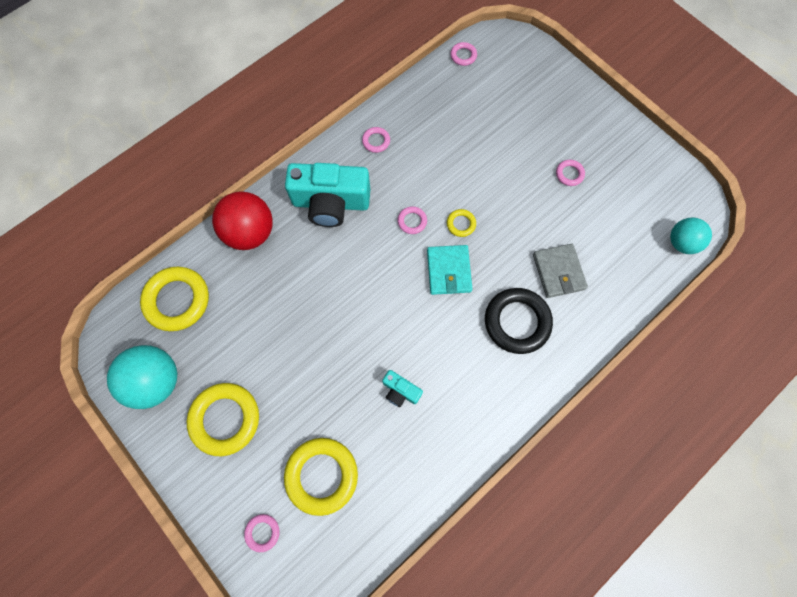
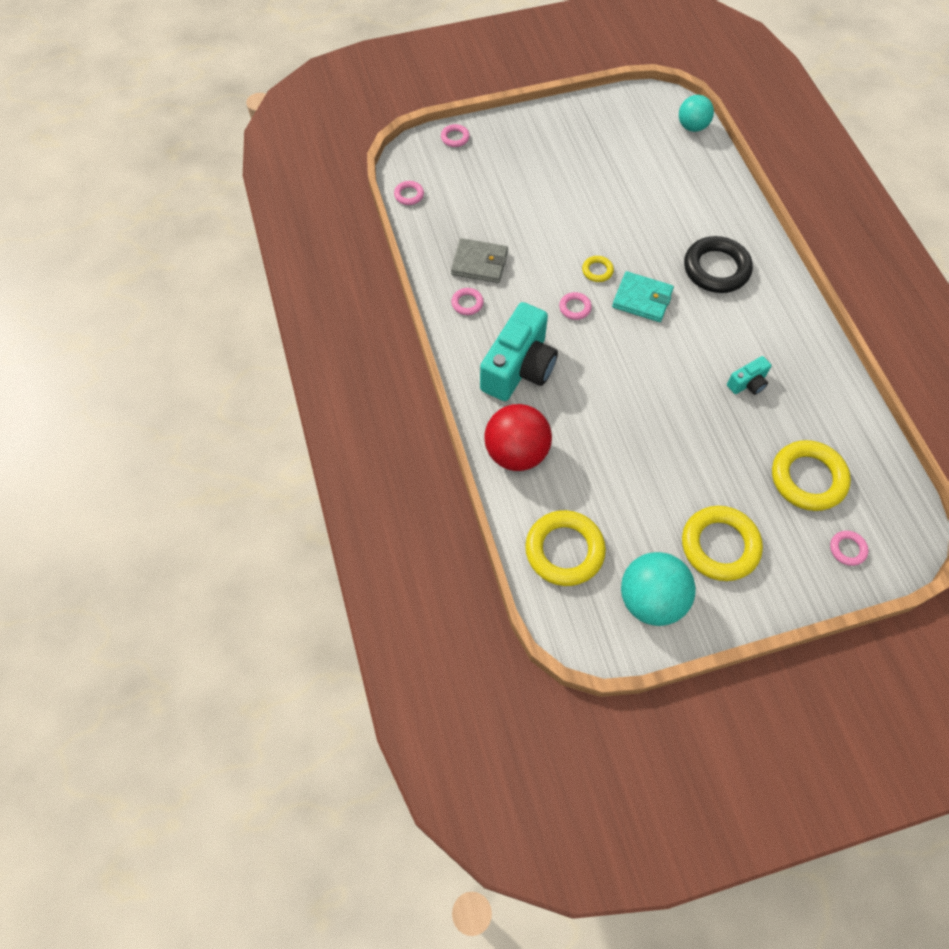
camera: 65 degrees left, 10 degrees down
(558, 272) = (681, 219): grey wallet -> grey wallet (479, 263)
(569, 174) = (586, 171): pink ring -> pink ring (455, 138)

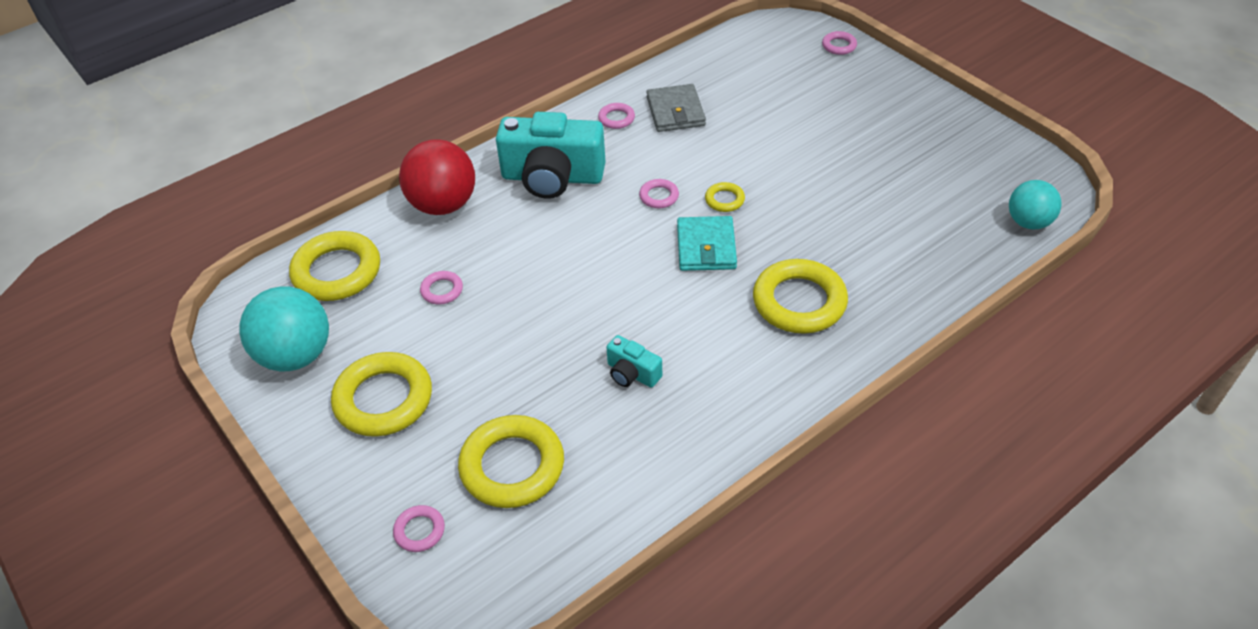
camera: 70 degrees right, 15 degrees down
(409, 195) = (734, 40): pink ring -> pink ring (442, 290)
(716, 269) = (799, 302): black ring -> yellow ring

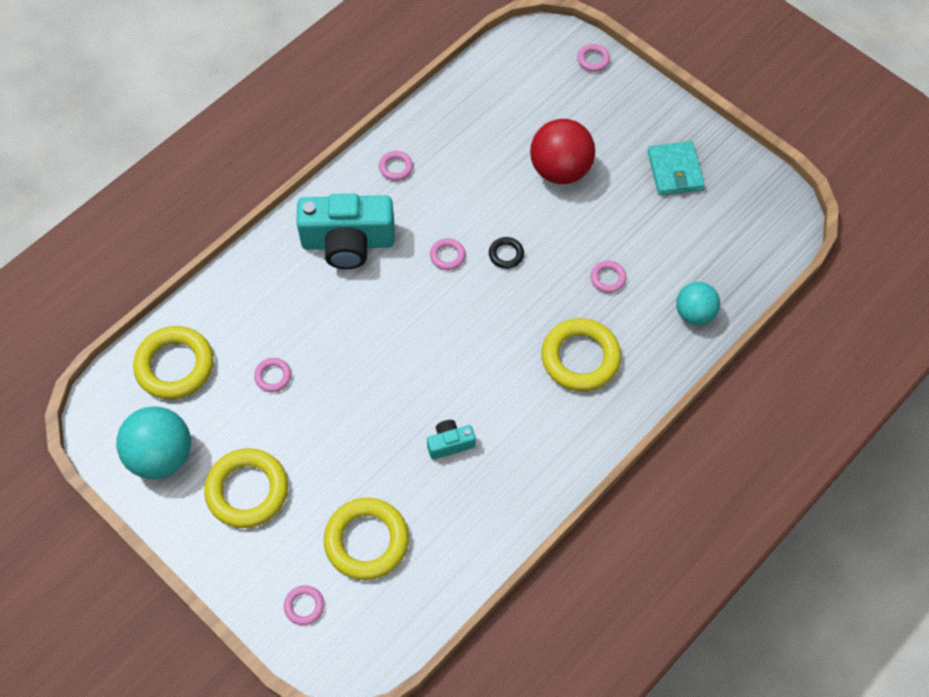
camera: 10 degrees left, 15 degrees up
(443, 205) = (254, 283): red ball -> red ball (560, 170)
(632, 373) = (450, 443): turquoise camera -> turquoise camera turned 135 degrees clockwise
(675, 111) = (449, 154): grey wallet -> none
(706, 247) = (495, 308): turquoise wallet -> turquoise wallet (675, 171)
(724, 200) = (506, 254): yellow ring -> black ring
(838, 229) = (608, 278): none -> pink ring
(1028, 222) = (768, 255): turquoise ball -> turquoise ball (694, 313)

